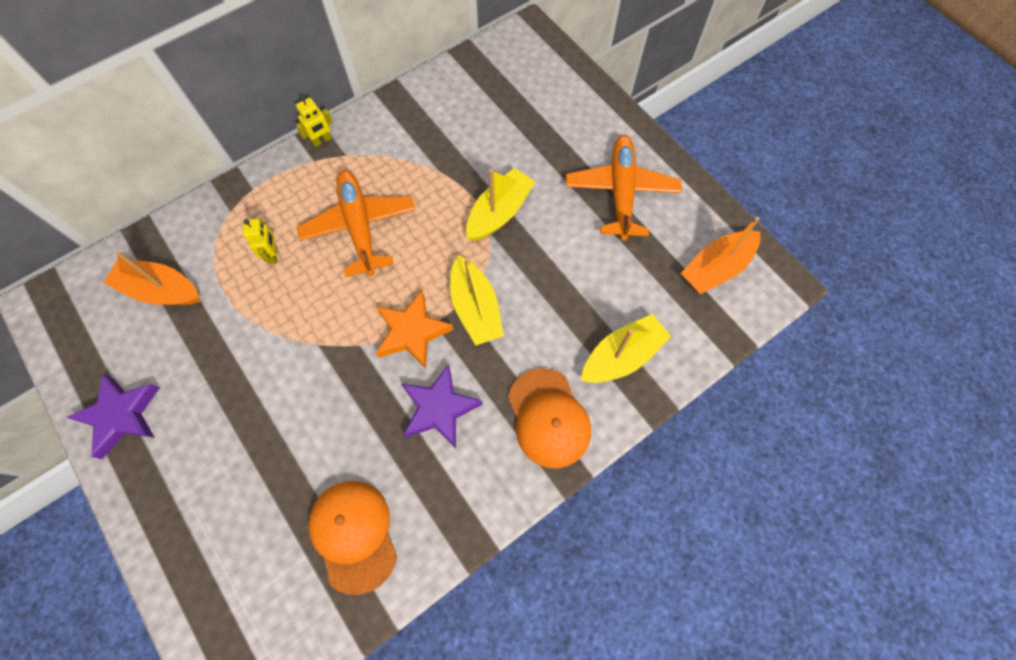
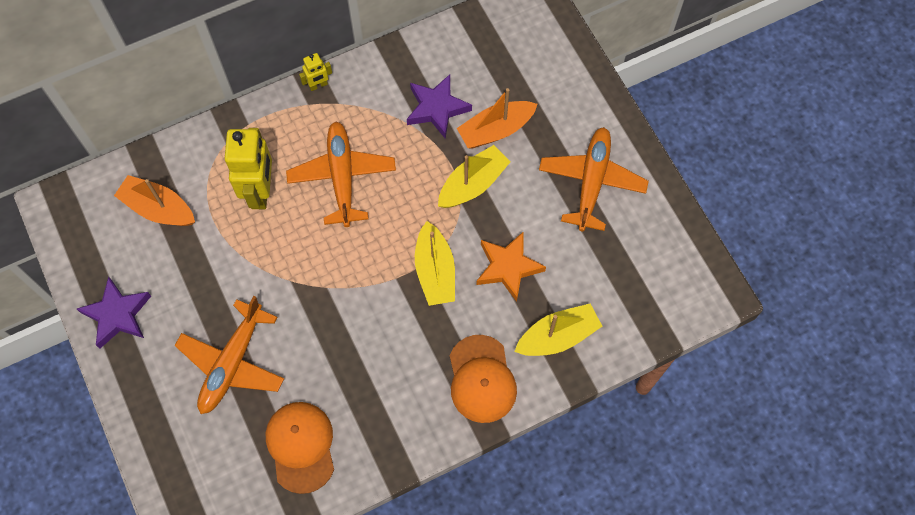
camera: 10 degrees right, 0 degrees up
(261, 449) = (232, 363): none -> orange plane
(273, 255) = (260, 191): yellow robot -> yellow robot, size x2.10
(412, 332) = (375, 284): orange star -> orange star (508, 267)
(439, 408) = (388, 355): purple star -> purple star (437, 108)
(716, 268) = (663, 270): orange boat -> orange boat (496, 130)

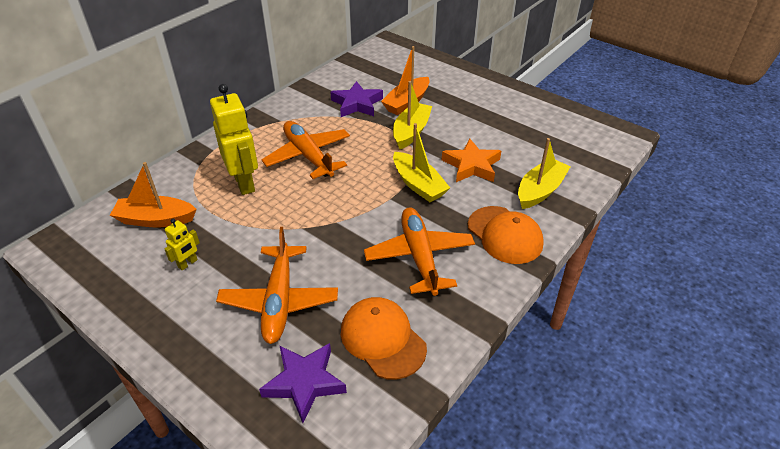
camera: 25 degrees left, 25 degrees down
(117, 315) = (144, 305): purple star -> purple star (304, 383)
(318, 85) = (259, 116): yellow robot -> yellow robot (188, 263)
(591, 181) = (492, 108): orange plane -> orange plane (419, 256)

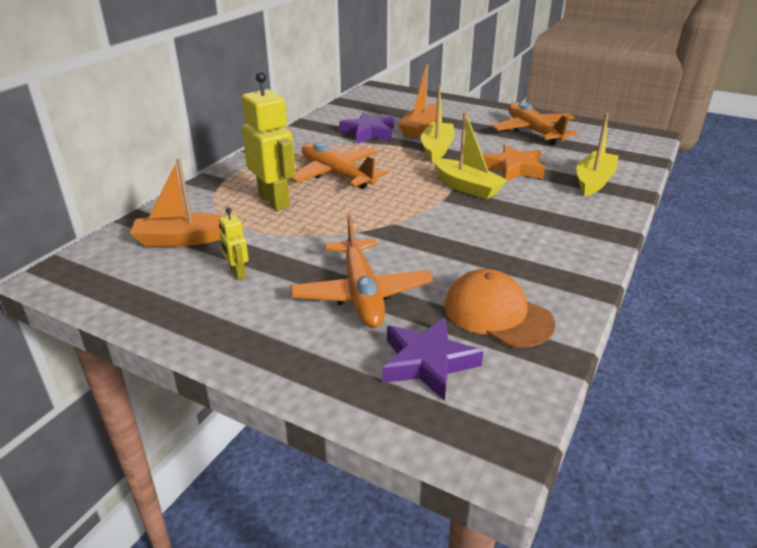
camera: 10 degrees left, 10 degrees down
(188, 263) = (237, 273): yellow robot -> yellow robot turned 120 degrees clockwise
(419, 256) = (499, 242): orange plane -> orange plane (533, 131)
(505, 235) = (579, 217): orange cap -> none

